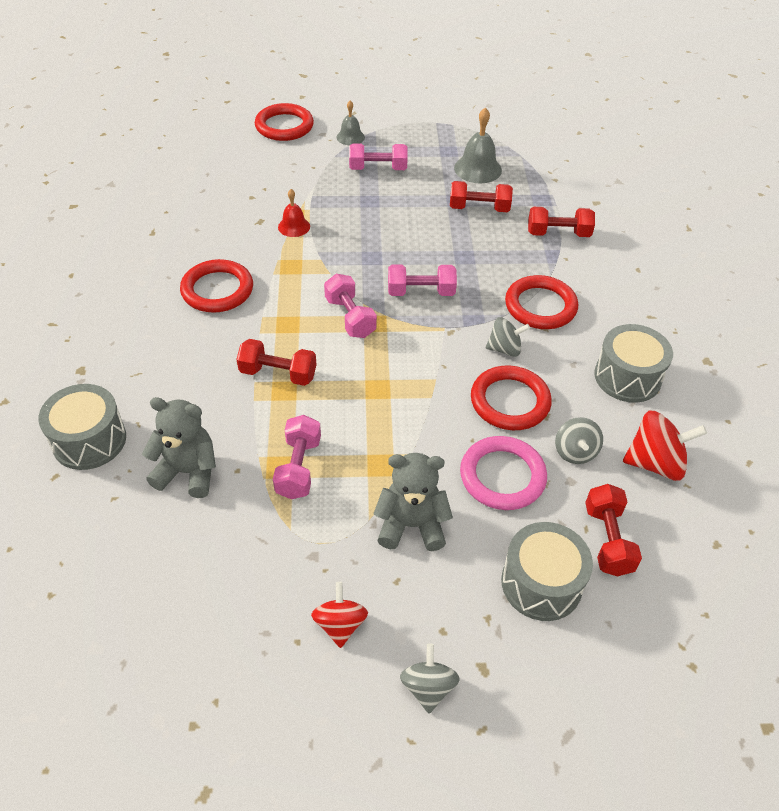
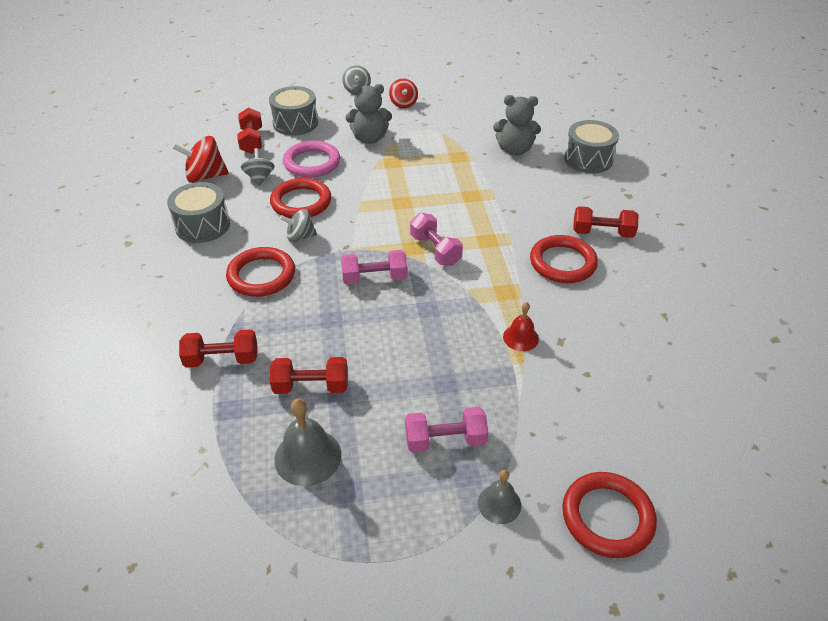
camera: 175 degrees right, 5 degrees down
(278, 374) = (480, 205): red dumbbell -> red dumbbell (602, 233)
(299, 467) = (445, 157): pink dumbbell -> none

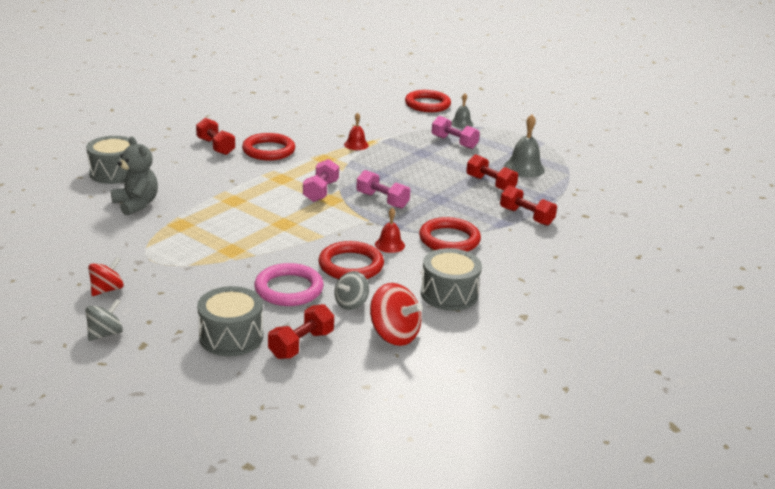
camera: 135 degrees left, 15 degrees down
(300, 237) = (389, 245): grey spinning top -> red bell
(369, 138) = (205, 278): grey teddy bear -> none

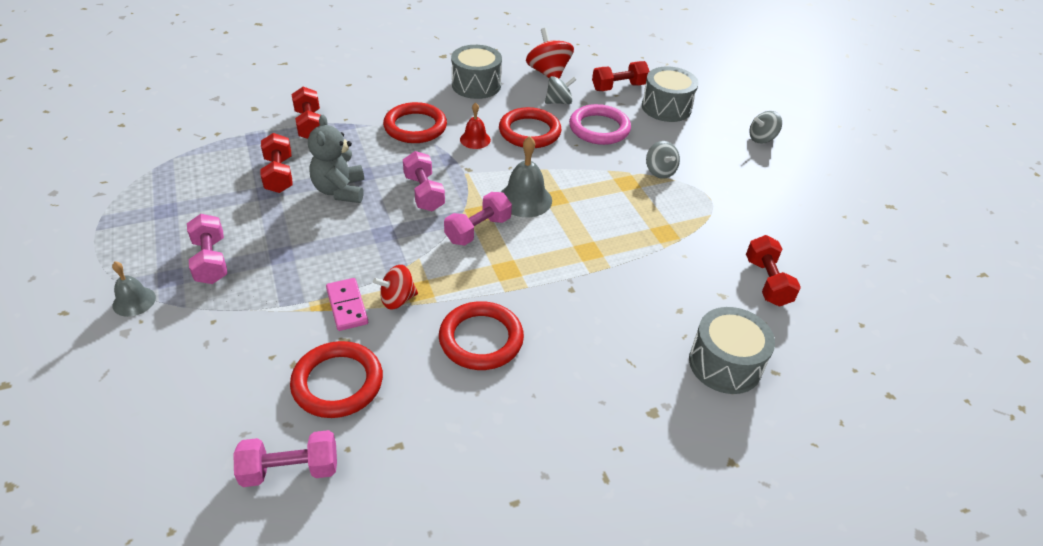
camera: 150 degrees left, 15 degrees up
(107, 290) = (756, 177): red spinning top -> red spinning top (397, 299)
(136, 204) = (707, 284): grey teddy bear -> grey teddy bear (340, 190)
(206, 267) = (660, 171): none -> grey spinning top
(215, 147) = (553, 380): red dumbbell -> red dumbbell (767, 282)
(313, 104) = (290, 470): none -> pink dumbbell
(356, 145) = (347, 306): red bell -> pink domino
(427, 104) = (102, 381): red ring -> red ring (337, 383)
(524, 168) = (203, 184): grey bell -> grey bell (525, 199)

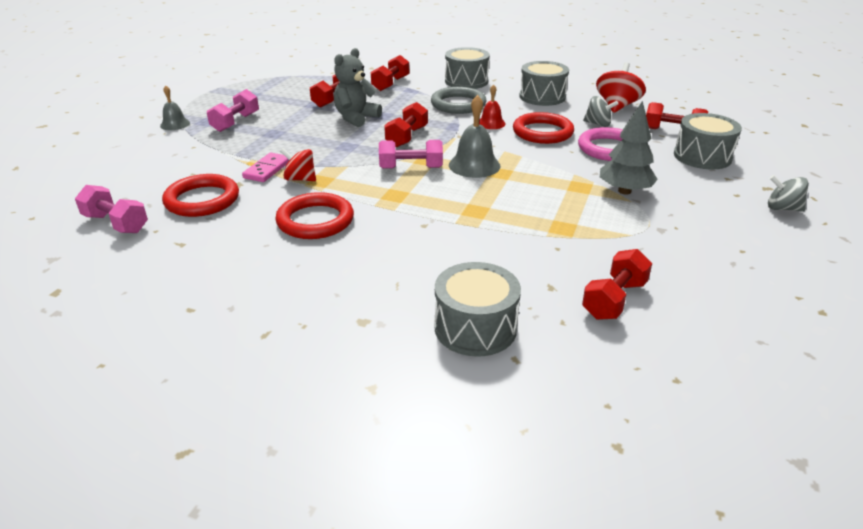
camera: 45 degrees right, 10 degrees down
(382, 90) = (466, 81): none -> grey drum
(415, 127) = (458, 104): red ring -> grey ring
(424, 193) = (407, 137): pink dumbbell -> red dumbbell
(660, 171) = (624, 191): grey spinning top -> grey tree

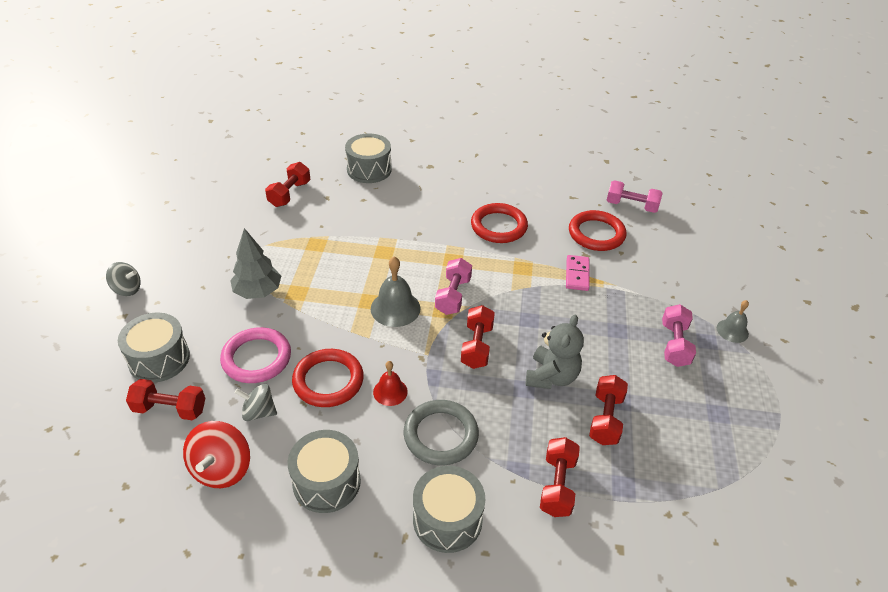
camera: 165 degrees right, 10 degrees up
(300, 179) = (540, 267): red spinning top -> none
(411, 168) = (453, 295): pink dumbbell -> pink dumbbell turned 60 degrees counterclockwise

